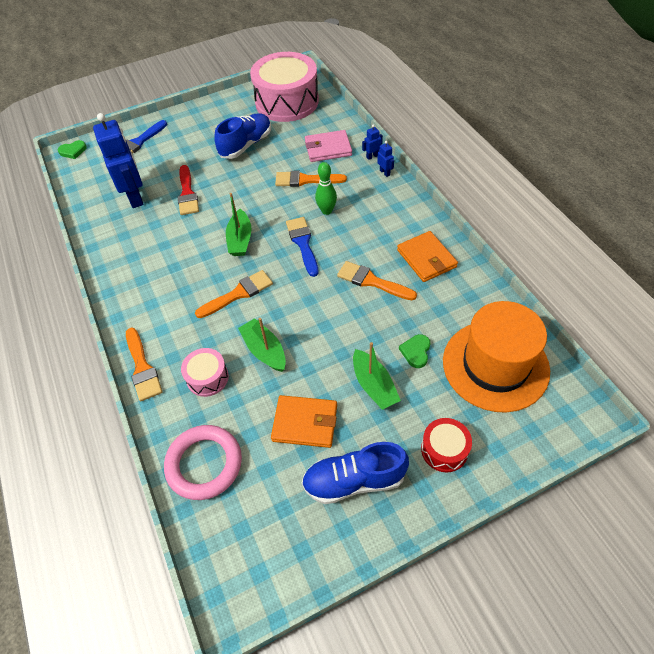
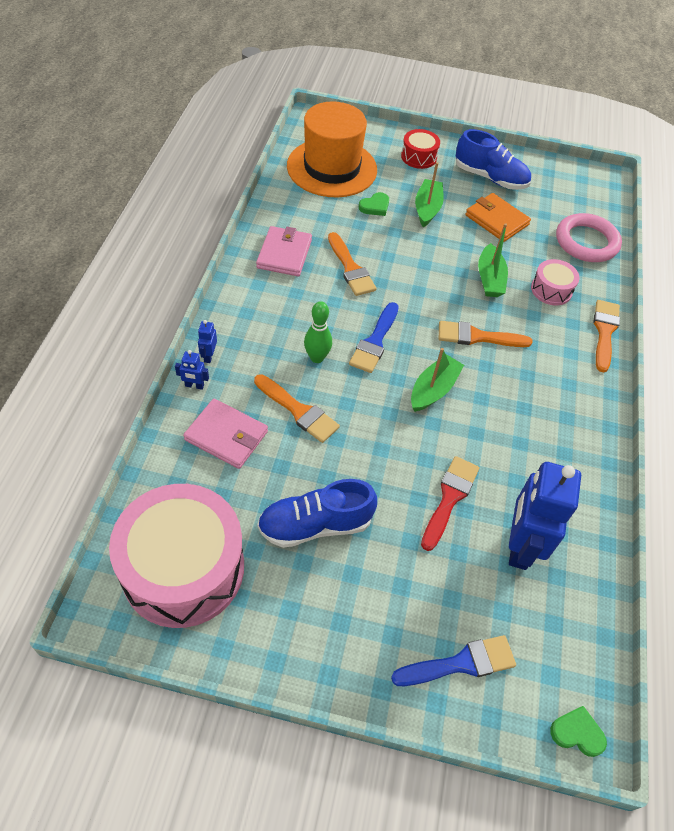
camera: 150 degrees left, 0 degrees up
(426, 258) = (284, 254): orange wallet -> pink wallet

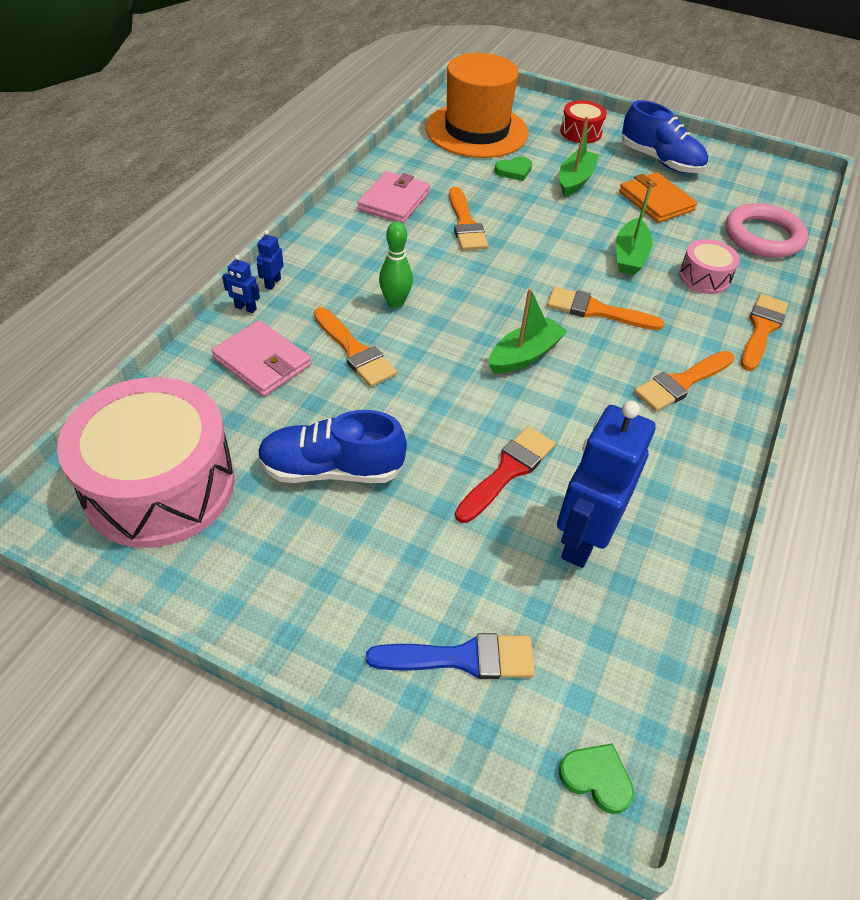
camera: 15 degrees right, 5 degrees down
(375, 341) = (469, 297): blue brush -> none
(557, 393) = (681, 383): none -> orange brush

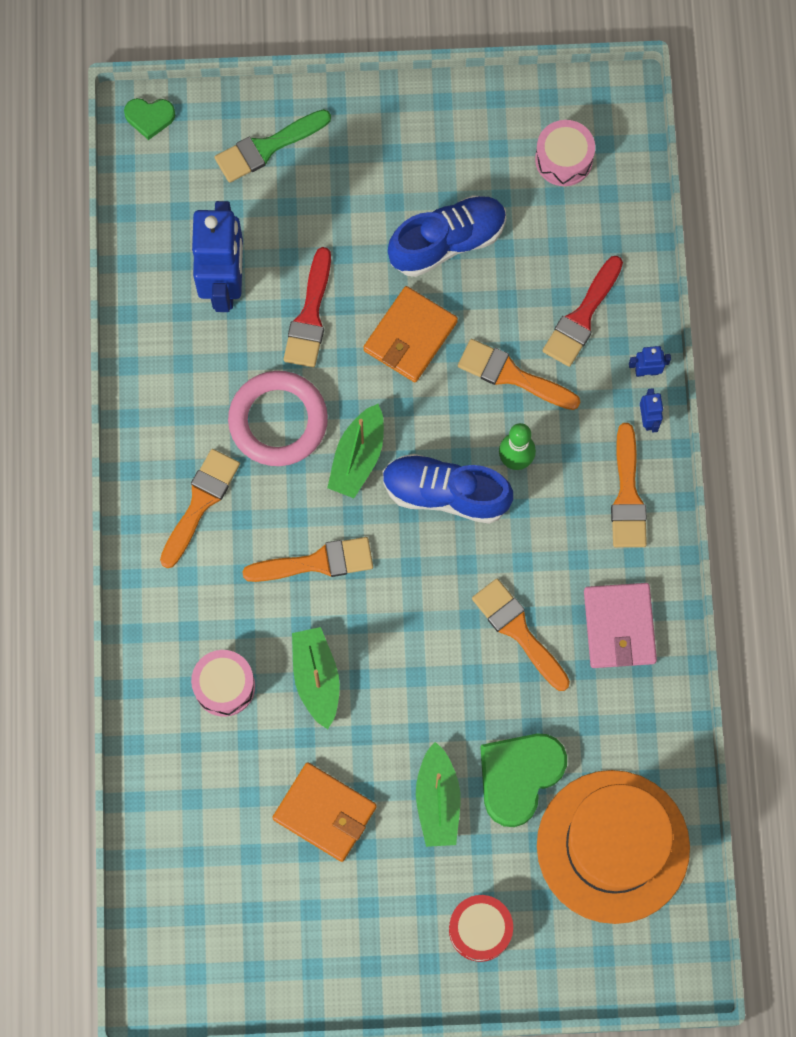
camera: 155 degrees right, 25 degrees up
(159, 485) = (563, 159): pink drum -> pink drum, size x0.46
(262, 362) = (582, 317): pink wallet -> red brush
(422, 414) = (410, 336): none -> orange wallet
(462, 658) = (267, 147): blue brush -> green brush
(514, 171) = (519, 776): green heart -> green heart, size x1.86
(660, 161) = (351, 917): blue shoe -> blue shoe (445, 494)
(762, 329) = (143, 629): orange brush -> orange brush (627, 495)
(763, 236) = (178, 811): pink ring -> pink ring (278, 421)

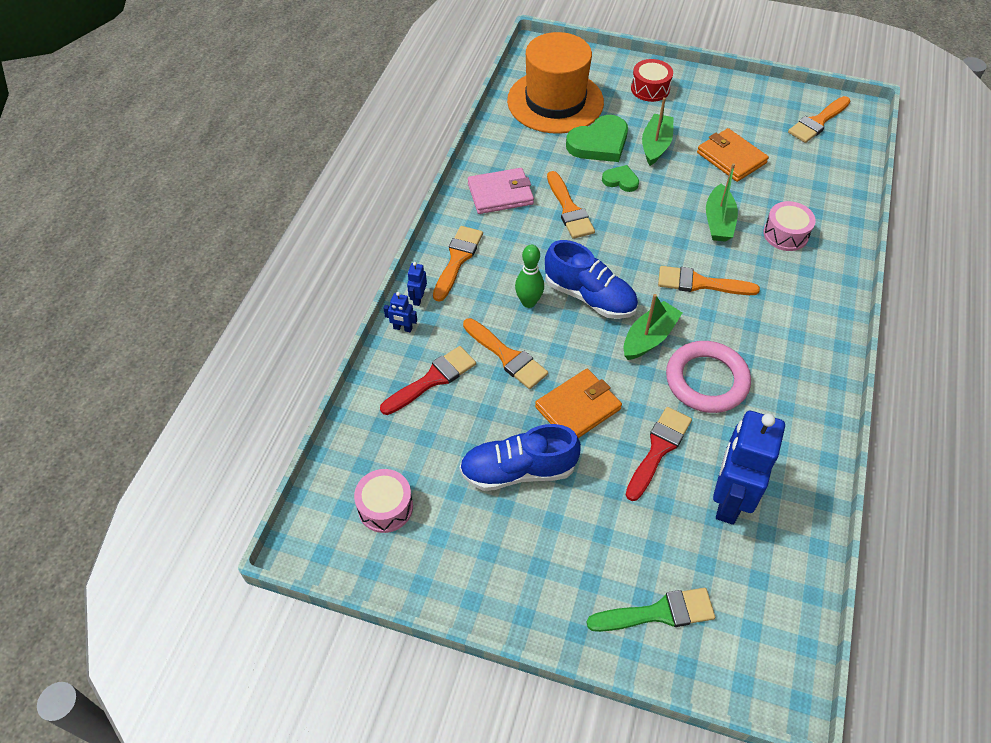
camera: 160 degrees left, 20 degrees down
(149, 117) = (774, 687): green heart -> green heart (620, 180)
(200, 502) = (782, 344): orange brush -> orange brush (817, 122)
(619, 627) = (500, 194): pink wallet -> pink wallet turned 60 degrees clockwise

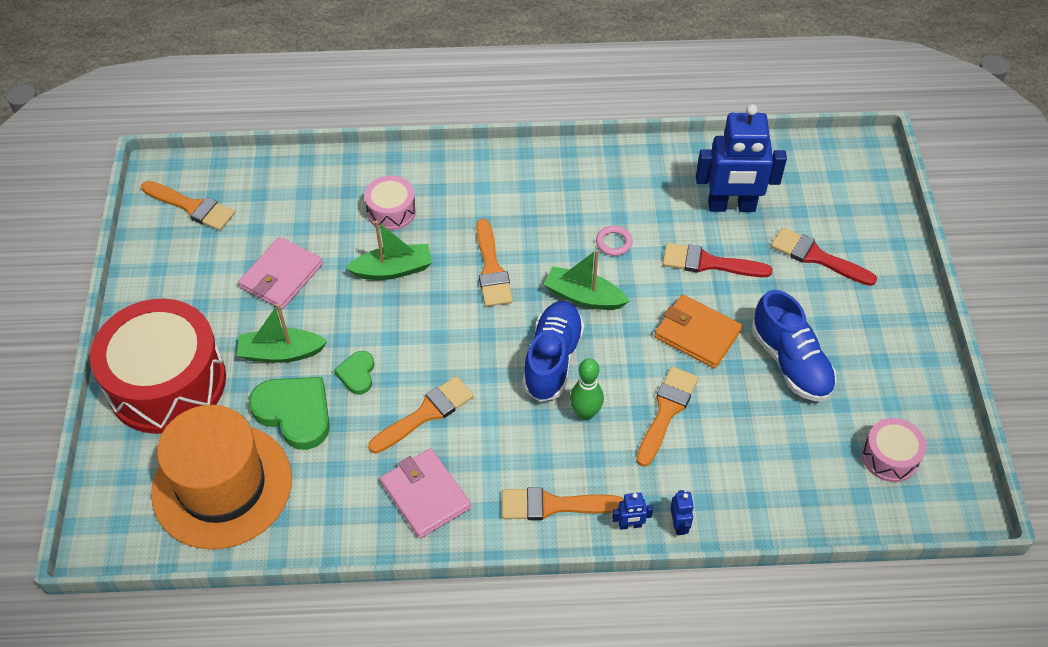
camera: 110 degrees left, 0 degrees up
(432, 379) = (729, 470): red brush -> red brush (816, 257)
(650, 89) = (167, 382): red drum -> red drum, size x2.17
(658, 613) = (858, 232): green brush -> none
(706, 380) = (614, 242): pink ring -> pink ring, size x0.44
(731, 158) = (281, 276): orange wallet -> pink wallet

